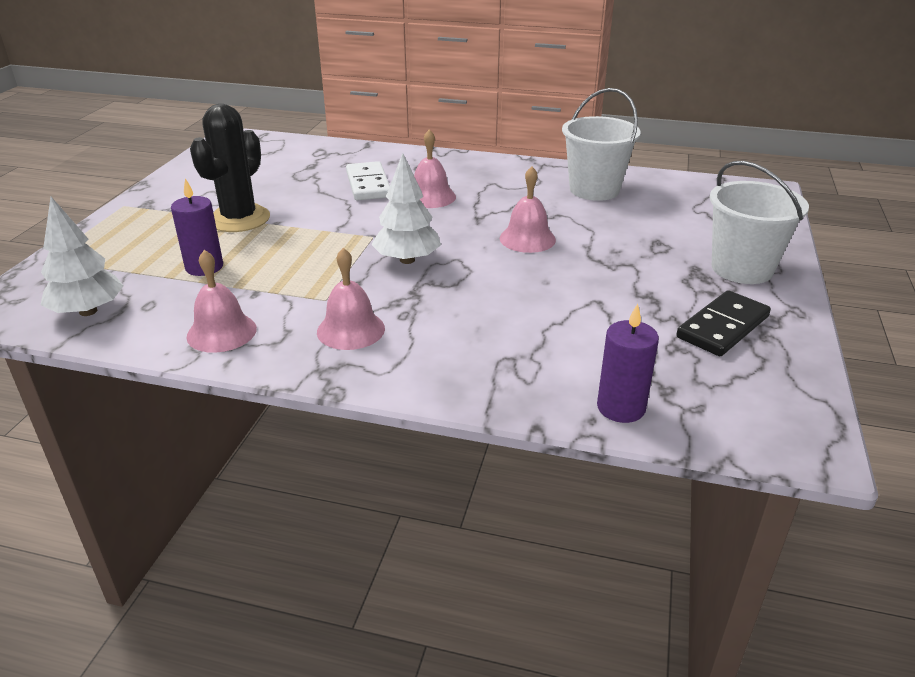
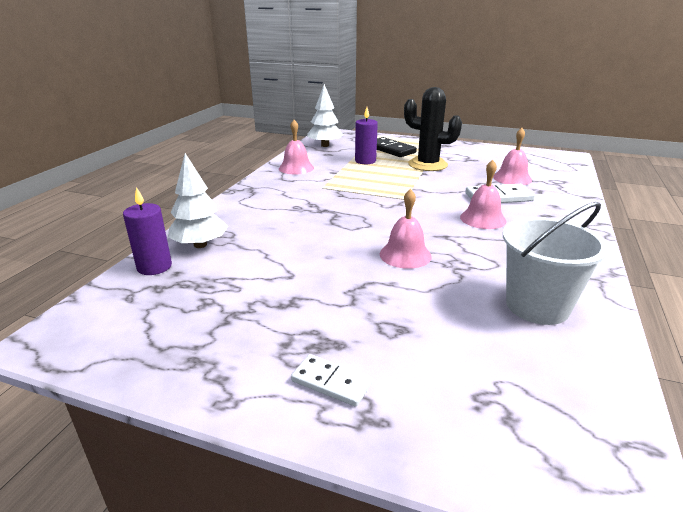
camera: 95 degrees right, 5 degrees down
(351, 330) = (286, 194): pink bell -> pink bell (512, 178)
(407, 260) = (369, 209): white tree -> white tree (200, 245)
(722, 327) = (222, 335): black domino -> black domino (391, 149)
(742, 269) = (331, 382): white bucket -> white domino

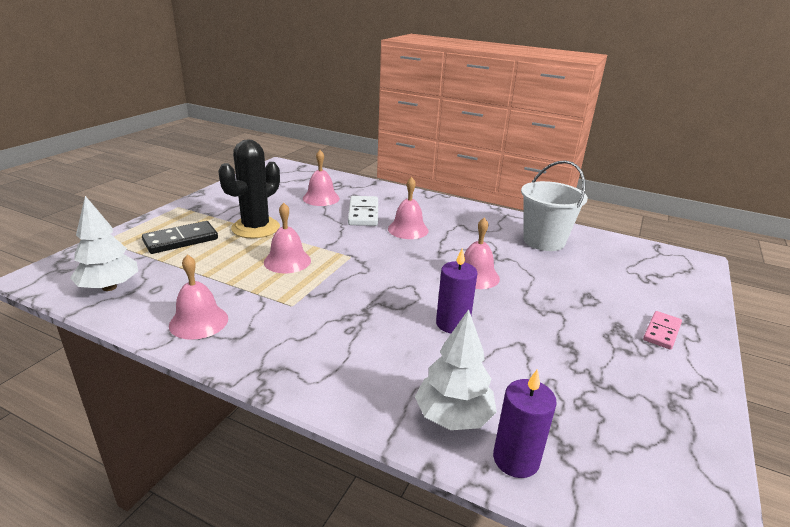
camera: 85 degrees left, 0 degrees up
(331, 382) = (661, 332): white domino -> pink domino
(365, 161) = (212, 263): purple candle -> purple candle (452, 324)
(382, 179) = (287, 261): none -> pink bell

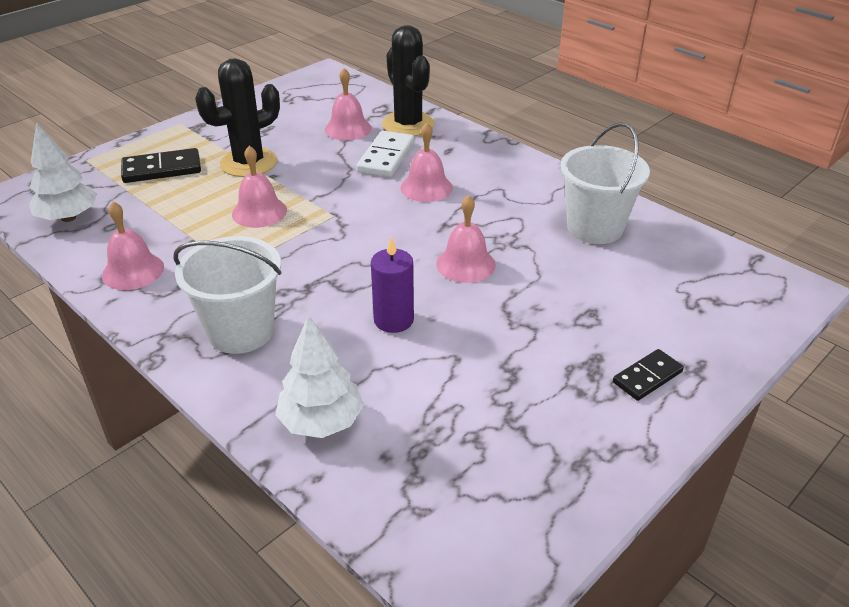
camera: 20 degrees right, 10 degrees up
(331, 355) = (241, 331): none -> white bucket
(364, 192) = (408, 125): none -> black cactus
(516, 459) = (354, 477): purple candle -> none
(661, 332) = (647, 377): pink domino -> black domino

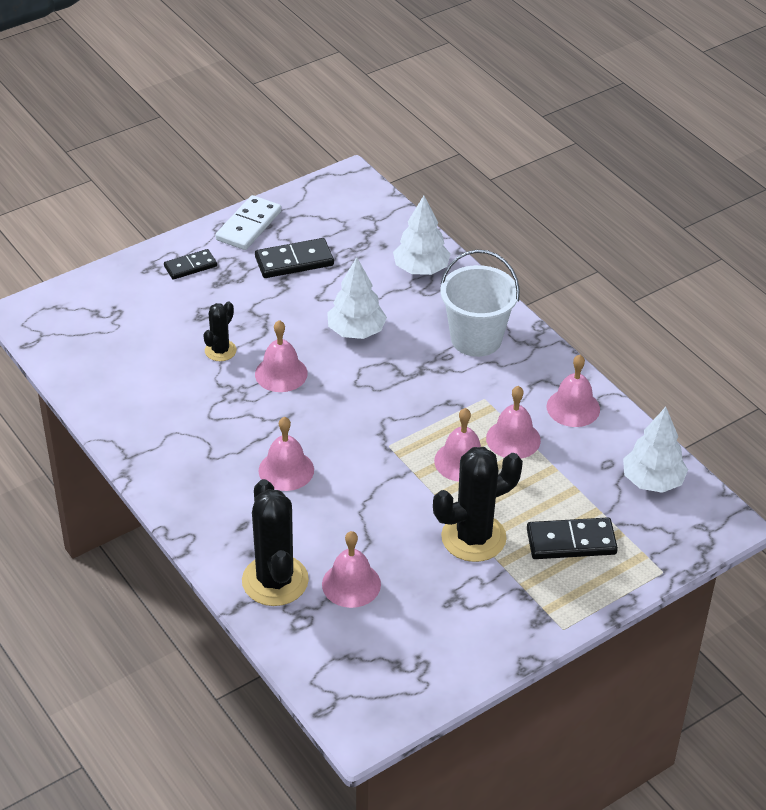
camera: 170 degrees left, 5 degrees up
(205, 235) = (513, 439): none -> pink bell
(386, 157) = (317, 524): white domino -> white domino (249, 226)
(393, 320) = (356, 332): purple candle -> white tree
(509, 407) = (294, 261): none -> black domino
(544, 278) = (220, 350): none -> black cactus
(594, 228) = (146, 395): white bucket -> none

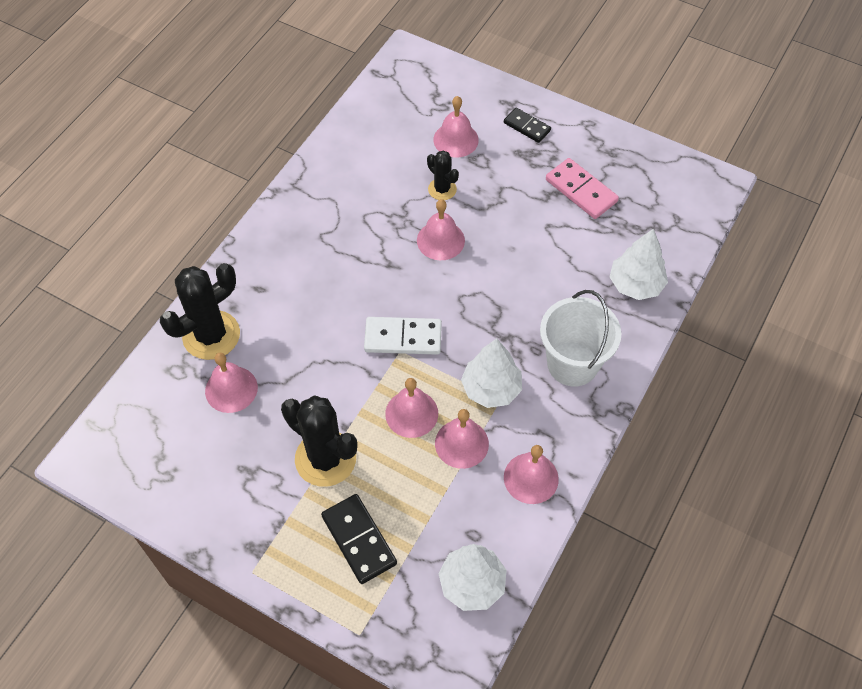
camera: 65 degrees right, 15 degrees up
(220, 350) = (442, 189): black cactus -> black cactus turned 45 degrees clockwise
(249, 226) = (603, 141): white domino -> white domino (403, 338)
(286, 470) = (333, 291): pink bell -> pink bell (456, 139)
(294, 261) = (581, 190): black domino -> pink domino
(356, 332) = (523, 270): white tree -> white tree (491, 389)

